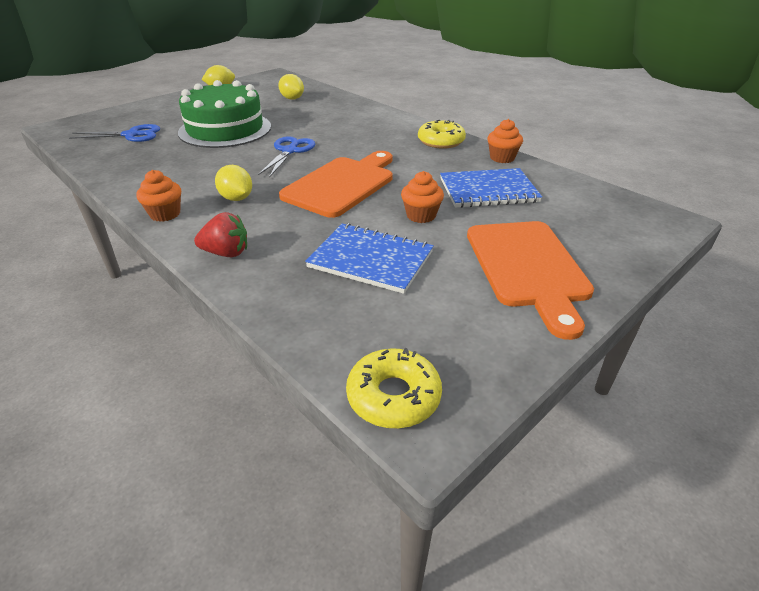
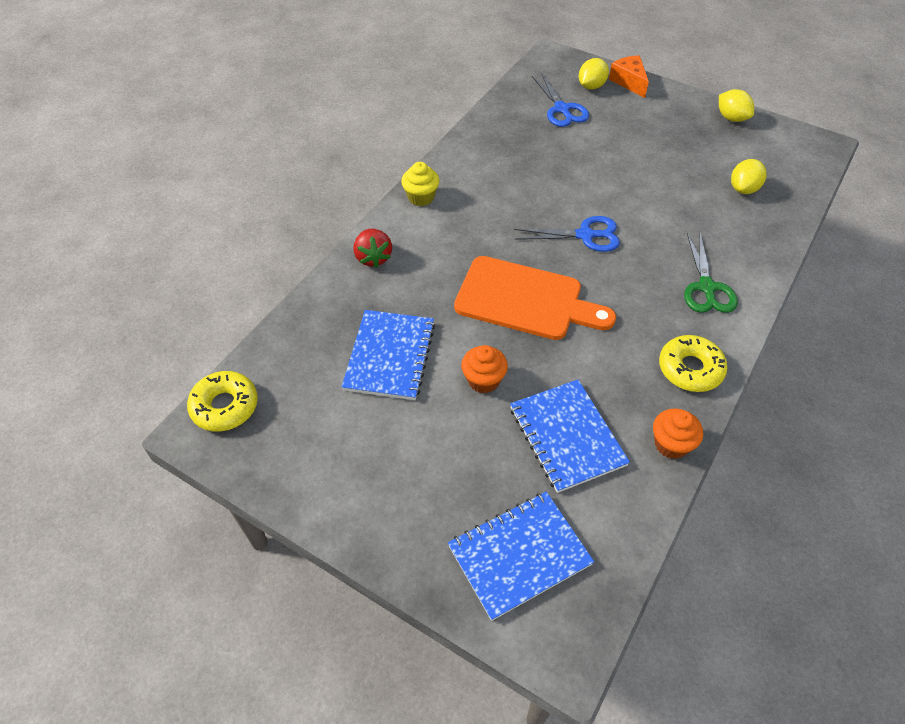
camera: 75 degrees right, 15 degrees up
(136, 108) = (629, 82): none -> orange cheese
(165, 214) = (421, 197): orange cupcake -> yellow cupcake
(225, 129) = (613, 167): green cake -> none
(236, 198) = (464, 231): yellow lemon -> yellow lemon (591, 86)
(372, 124) = (706, 287): none -> green scissors
(527, 268) = (410, 485): orange cutting board -> none
(596, 226) = (519, 555): none -> blue notebook

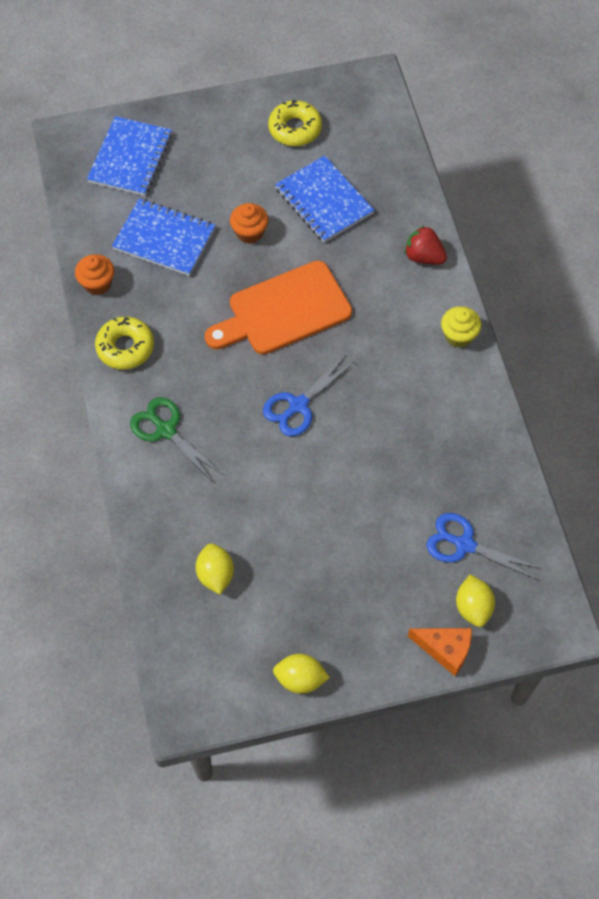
camera: 135 degrees right, 10 degrees up
(225, 406) = (377, 100): yellow donut -> yellow donut (295, 129)

